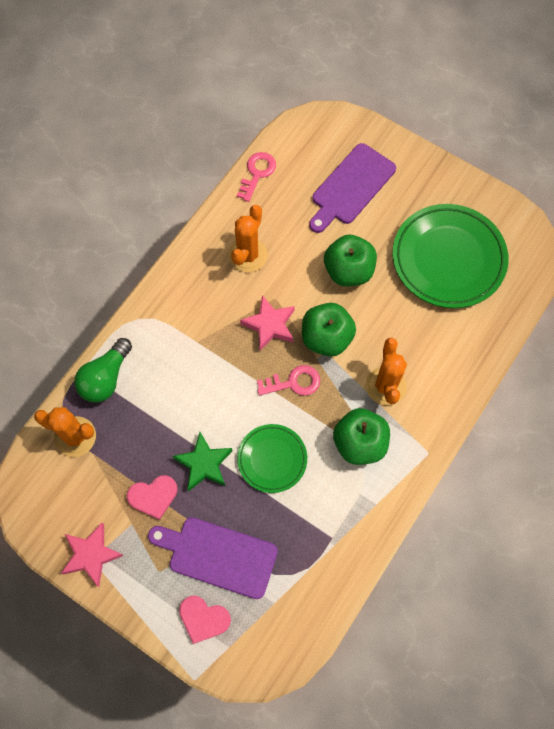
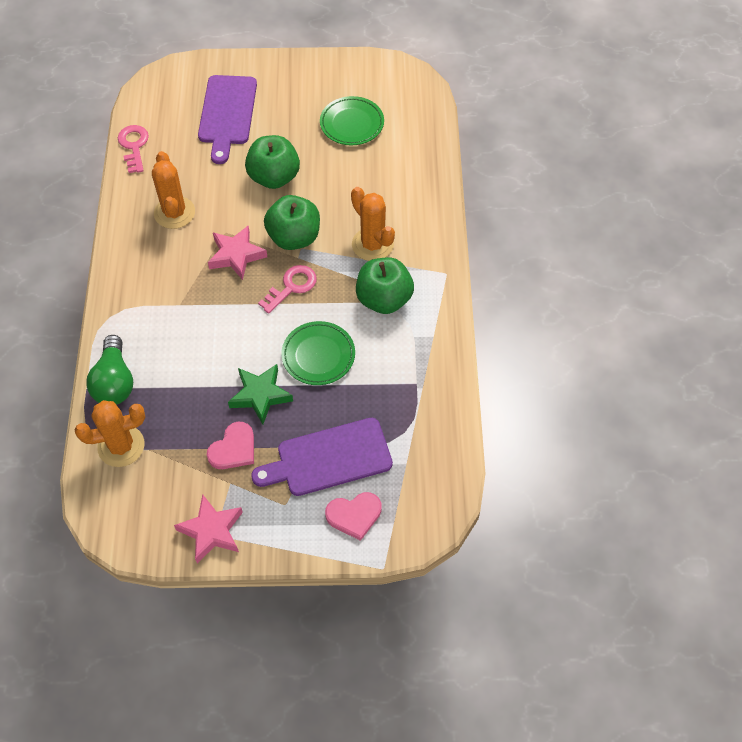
camera: 35 degrees left, 10 degrees down
(448, 259) = (352, 124): green plate -> green plate, size x0.56

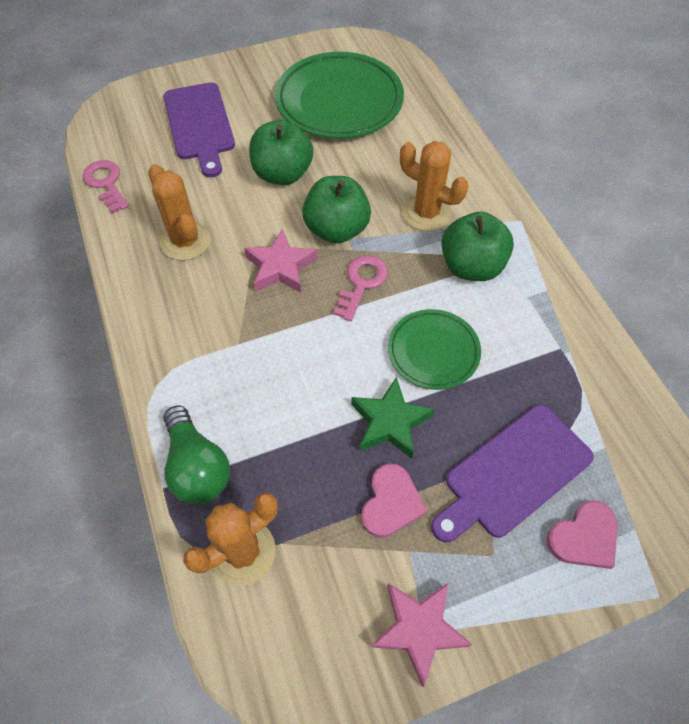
camera: 20 degrees left, 0 degrees up
(352, 124) = (339, 102): green plate -> green plate, size x1.78

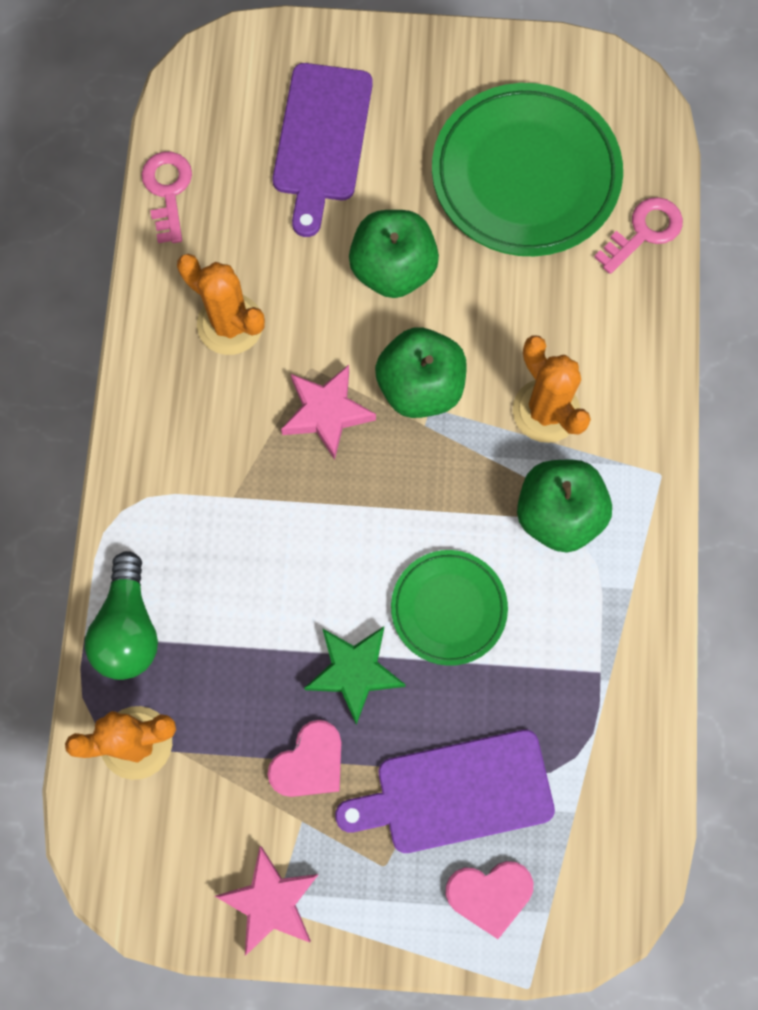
camera: 25 degrees right, 15 degrees up
(185, 241) = (230, 324): orange cactus -> orange cactus turned 45 degrees counterclockwise
(361, 283) = (412, 479): pink key -> pink key (644, 232)

